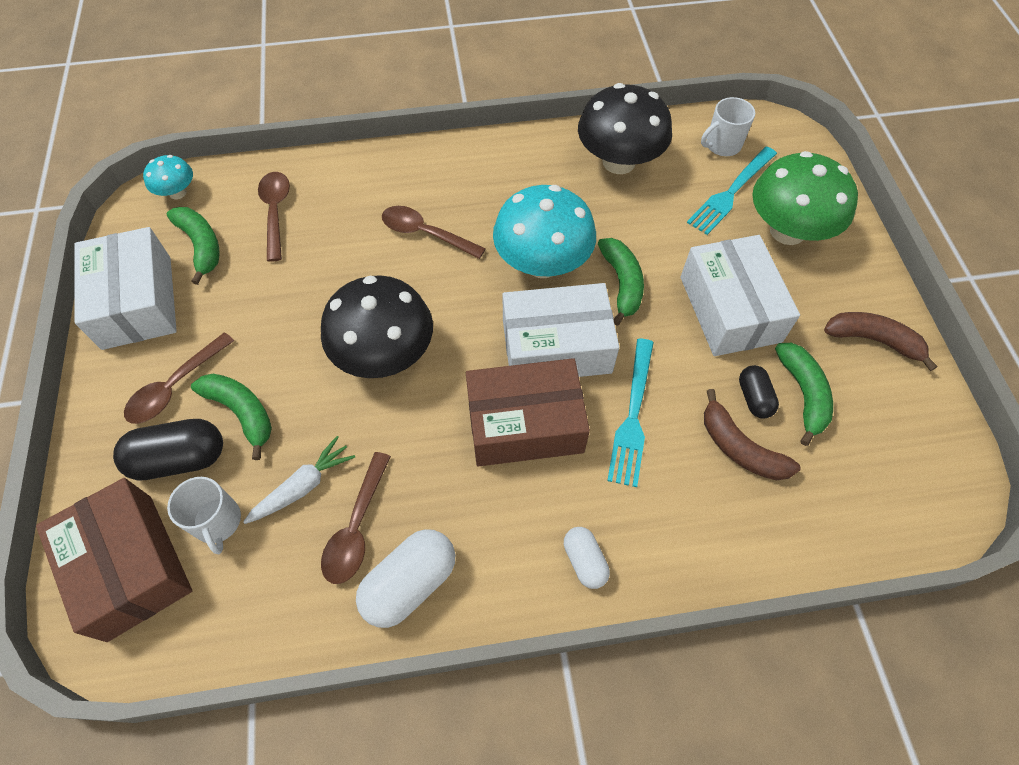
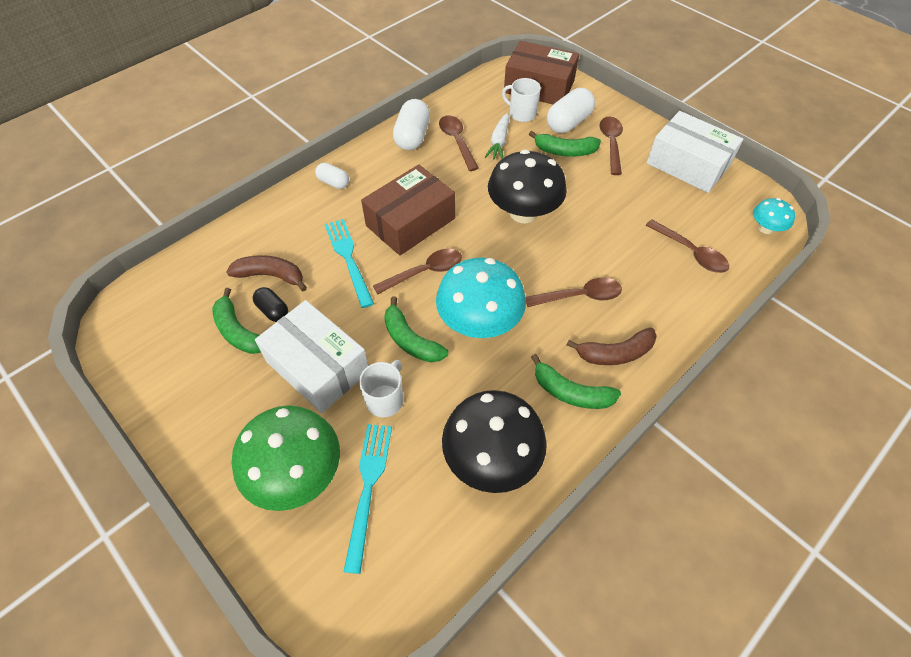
camera: 145 degrees right, 5 degrees down
(180, 459) = (568, 123): black capsule -> white capsule
(201, 246) = (701, 208): green banana -> green banana (571, 392)
(556, 347) = (424, 272): white box -> brown spoon
(722, 145) = (406, 549): white mug -> white mug (385, 399)
(873, 340) = (192, 404): brown banana -> brown banana (615, 353)

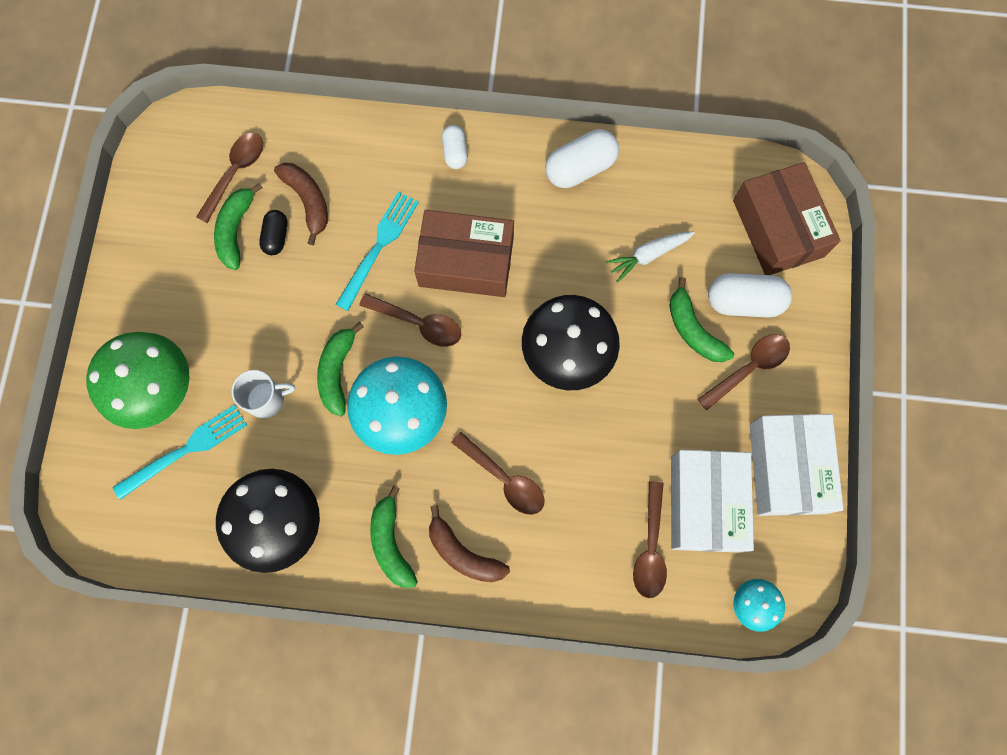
camera: 50 degrees right, 20 degrees up
(318, 366) = (254, 321): white box -> white box (705, 503)
(457, 141) = (612, 215): brown spoon -> brown spoon (235, 173)
(521, 114) = (714, 244): white mug -> none

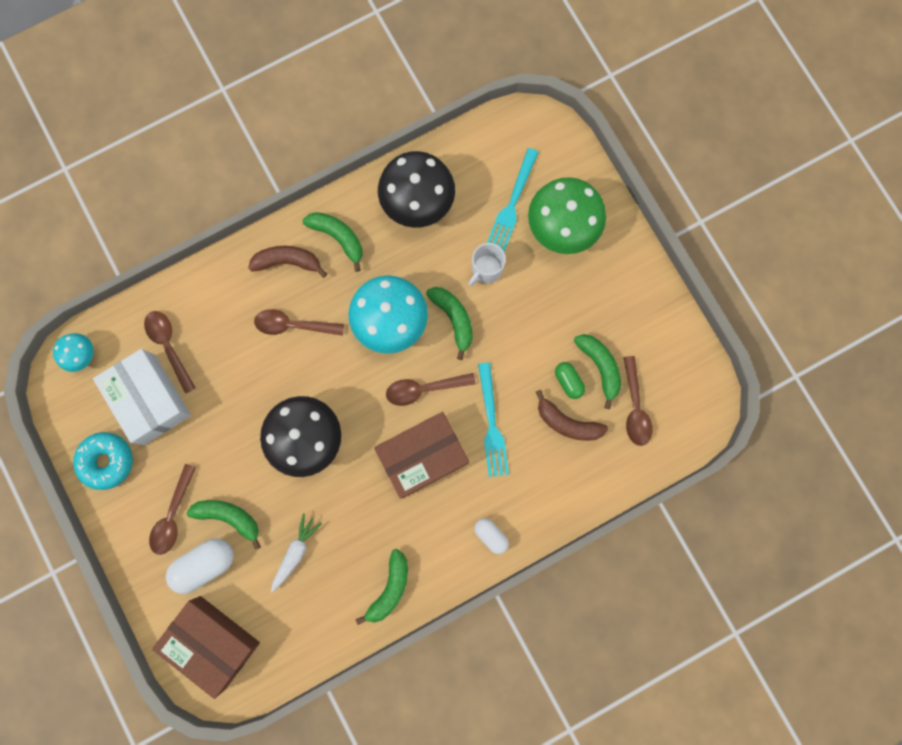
camera: 145 degrees right, 5 degrees up
(276, 237) = (568, 381): black capsule -> green capsule
(580, 168) = (390, 588): white capsule -> green banana
(787, 468) = (107, 461): white box -> turquoise donut

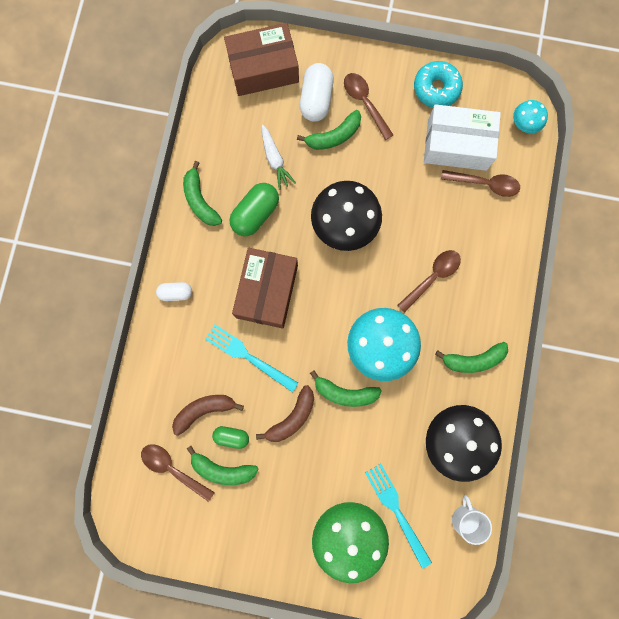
camera: 130 degrees right, 0 degrees up
(288, 262) = (483, 310): brown banana -> brown banana (292, 417)
(361, 526) = (255, 214): none -> green capsule
(424, 389) = (312, 330): brown spoon -> none
(486, 269) = (362, 447): white mug -> white mug (465, 518)

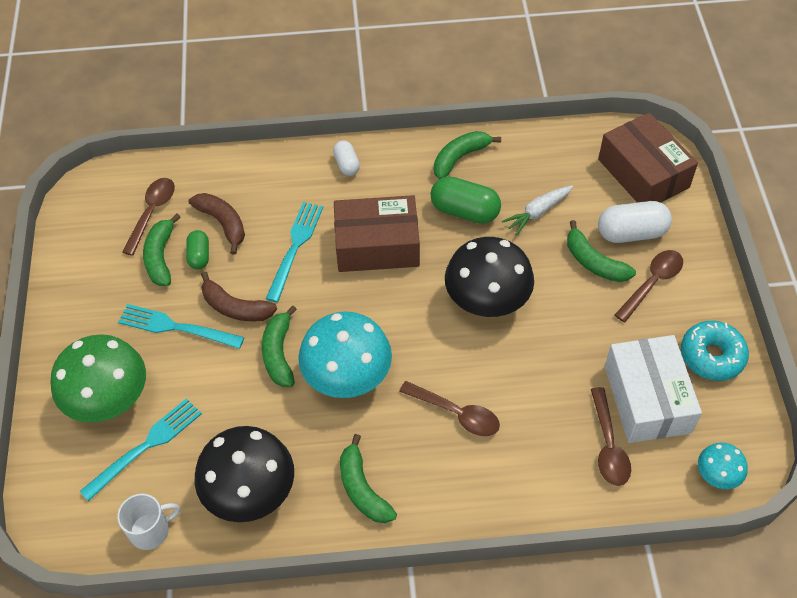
camera: 75 degrees right, 25 degrees down
(296, 469) = (175, 327): none -> turquoise fork

